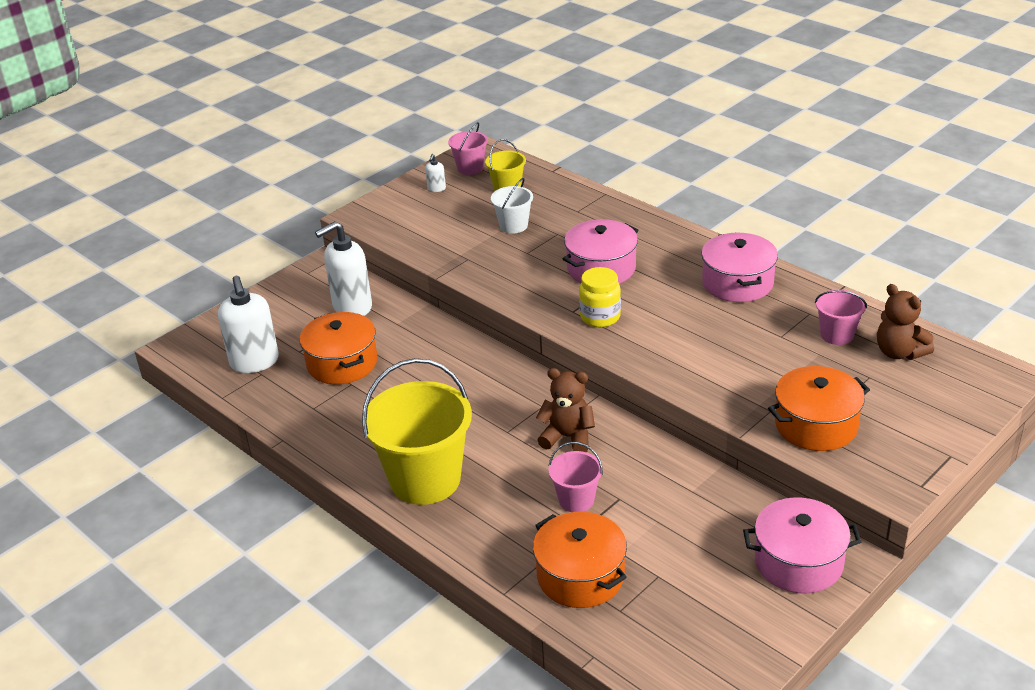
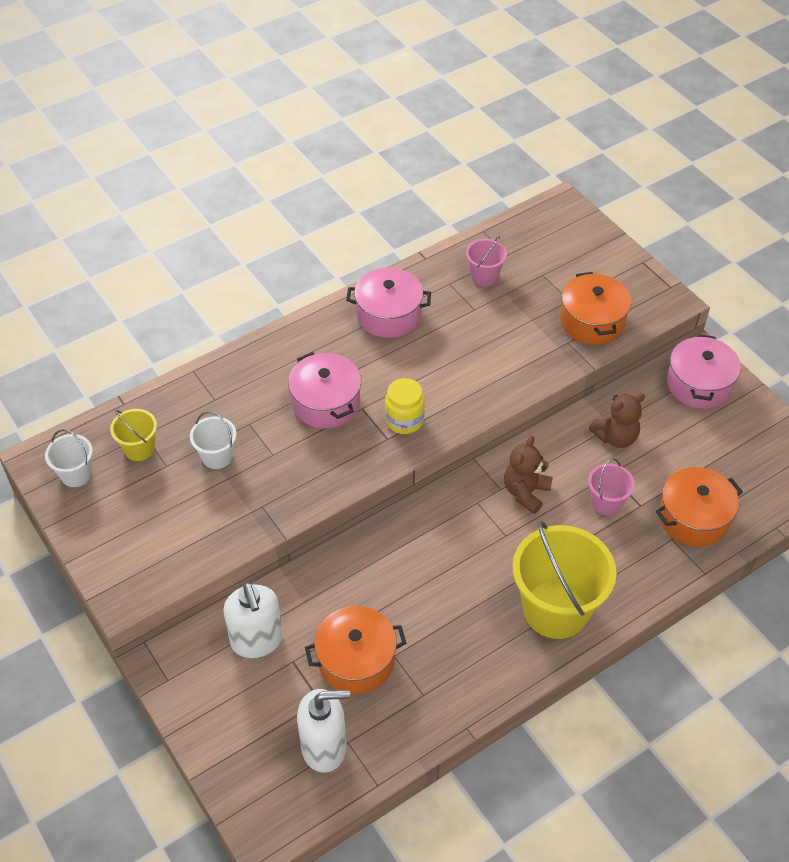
camera: 80 degrees left, 15 degrees up
(436, 188) = (104, 512): white soap dispenser -> none
(470, 168) = (76, 474): pink bucket -> white bucket
(899, 352) = (518, 249): brown teddy bear -> brown teddy bear (615, 437)

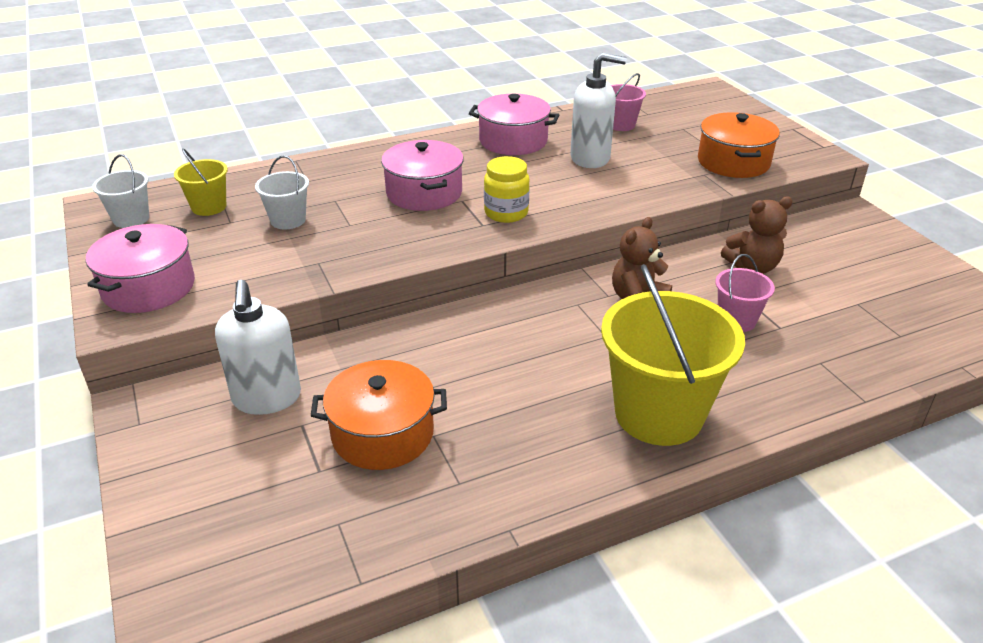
camera: 10 degrees right, 15 degrees down
(324, 747) = (304, 525): white soap dispenser -> white soap dispenser (590, 158)
(693, 518) = (849, 346): orange pot -> none
(699, 384) = (854, 235): pink pot -> pink pot (149, 287)

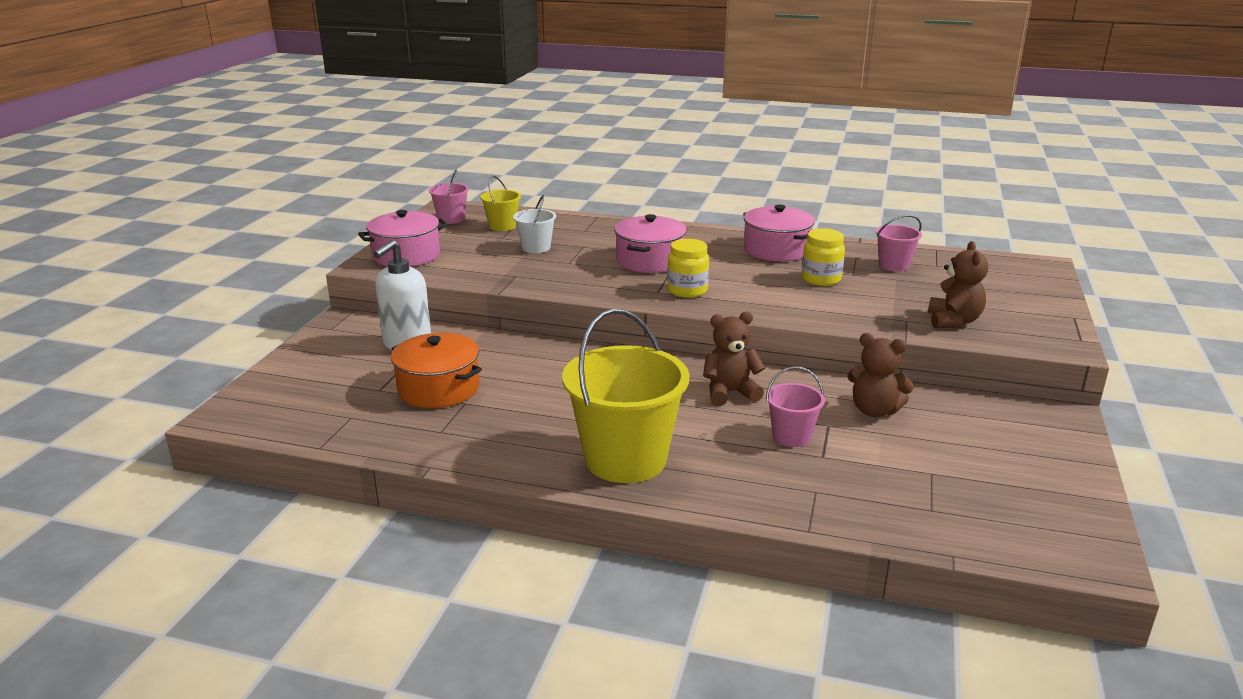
camera: 40 degrees right, 10 degrees down
(131, 219) = (451, 219): white bucket -> pink bucket
(590, 158) = (821, 279): white soap dispenser -> yellow jar
(733, 162) = (953, 321): orange pot -> brown teddy bear

